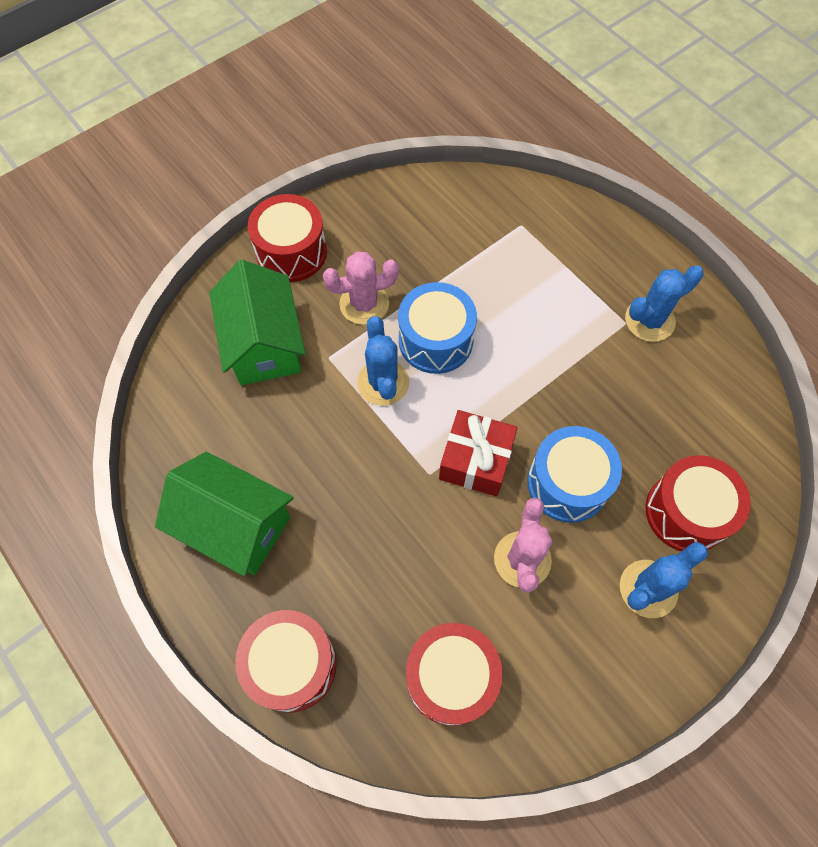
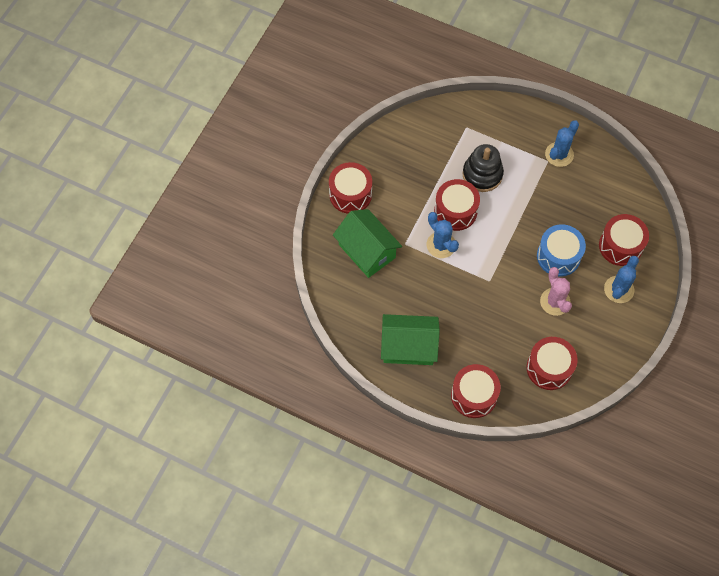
camera: 25 degrees left, 0 degrees up
(364, 304) = (407, 207): pink cactus -> none
(435, 340) = (455, 211): blue drum -> red drum
(475, 461) = (508, 264): red gift -> none
(508, 302) = (482, 174): none -> black stacking toy

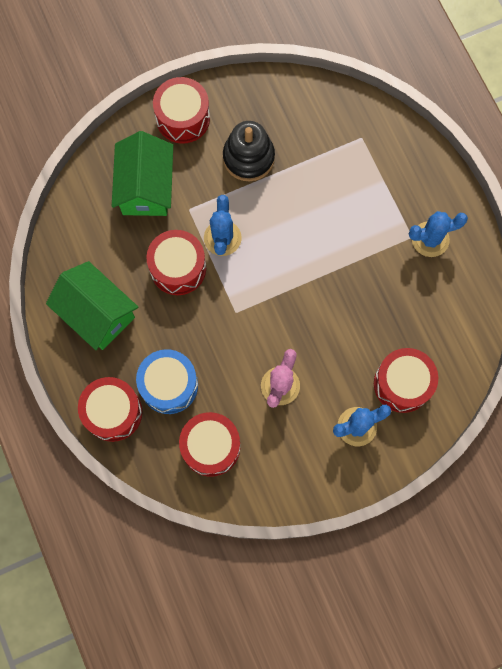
camera: 40 degrees right, 10 degrees up
(455, 211) = (269, 215): red drum -> red drum (178, 268)
(482, 174) = (331, 199): black stacking toy -> black stacking toy (248, 157)
(558, 256) = (328, 343): blue drum -> blue drum (169, 385)

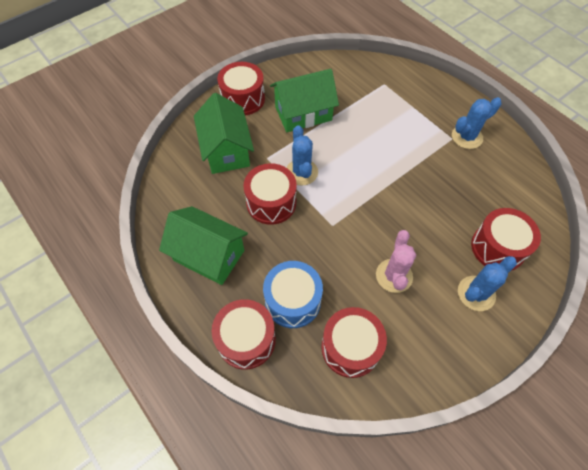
camera: 15 degrees left, 15 degrees down
(248, 157) = (303, 113): black stacking toy -> green house

